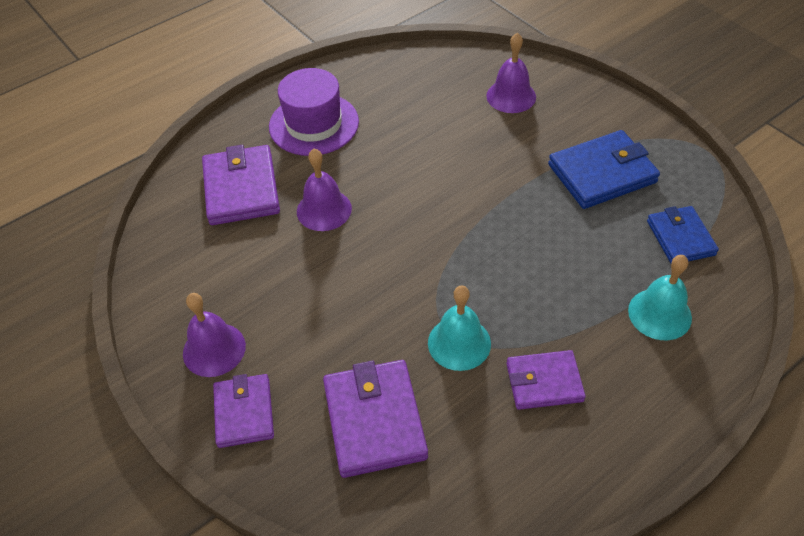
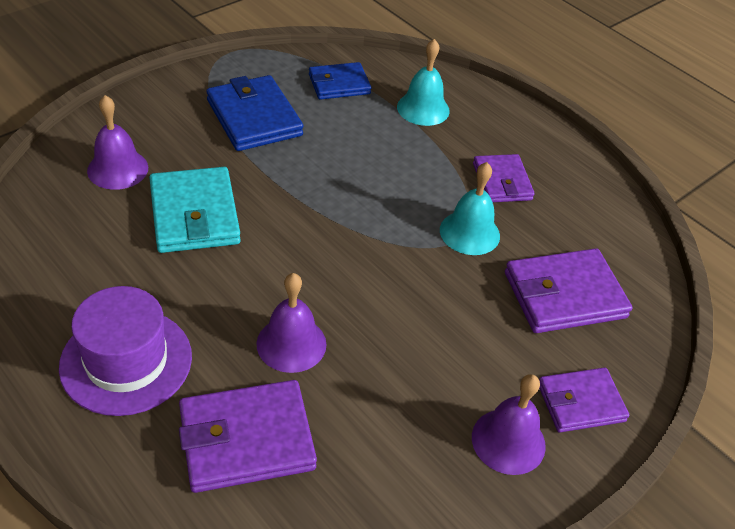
camera: 100 degrees left, 5 degrees down
(462, 144) = (194, 214): none -> turquoise wallet

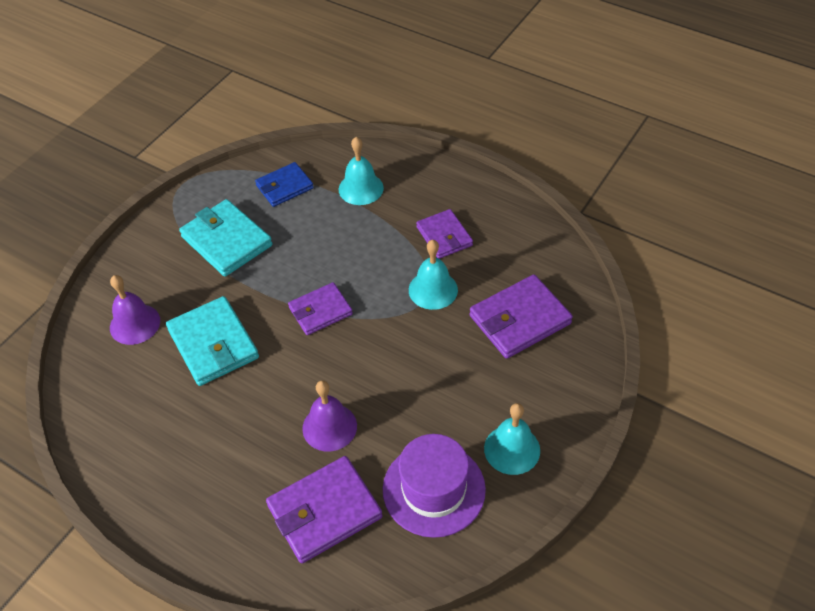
camera: 10 degrees left, 5 degrees up
(126, 361) = (211, 482): purple hat -> purple hat (434, 489)
(254, 118) = (227, 241): blue wallet -> turquoise wallet
(508, 441) = (512, 449): purple bell -> turquoise bell
(580, 402) = (555, 402): purple wallet -> purple wallet (320, 311)

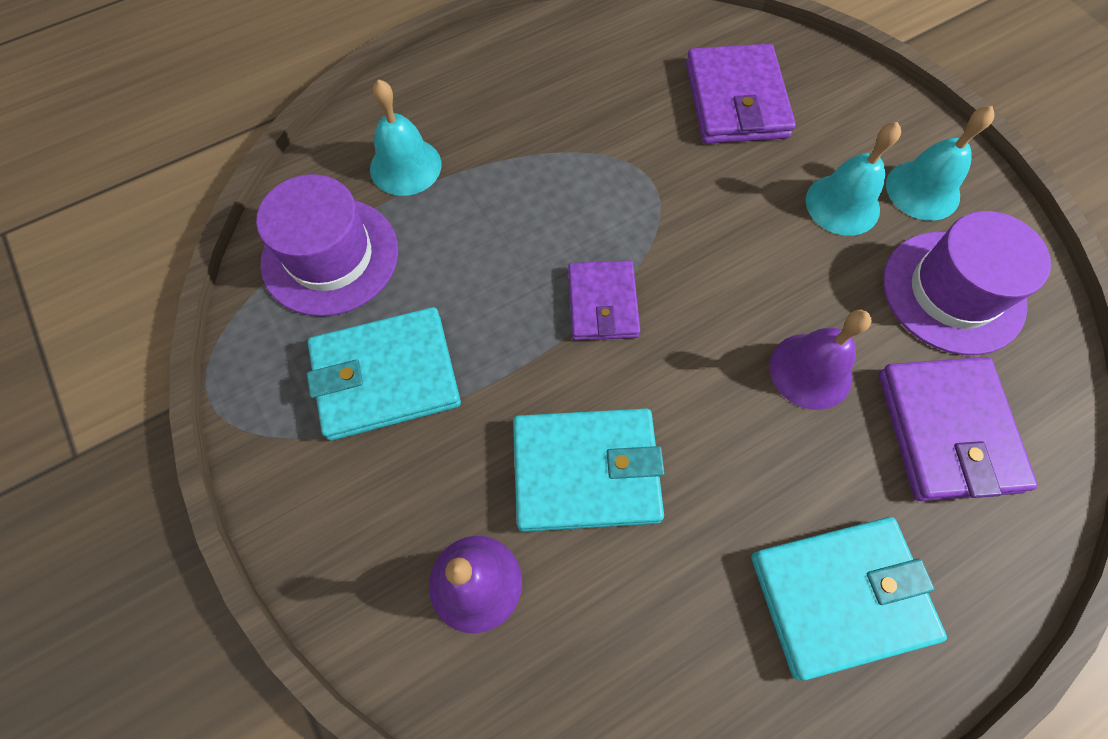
camera: 65 degrees left, 15 degrees up
(193, 484) = (840, 596): none -> turquoise wallet
(284, 187) = (330, 256): blue wallet -> purple hat
(433, 290) = (639, 163): turquoise bell -> turquoise bell (842, 204)
(444, 236) = (557, 114): purple wallet -> none

